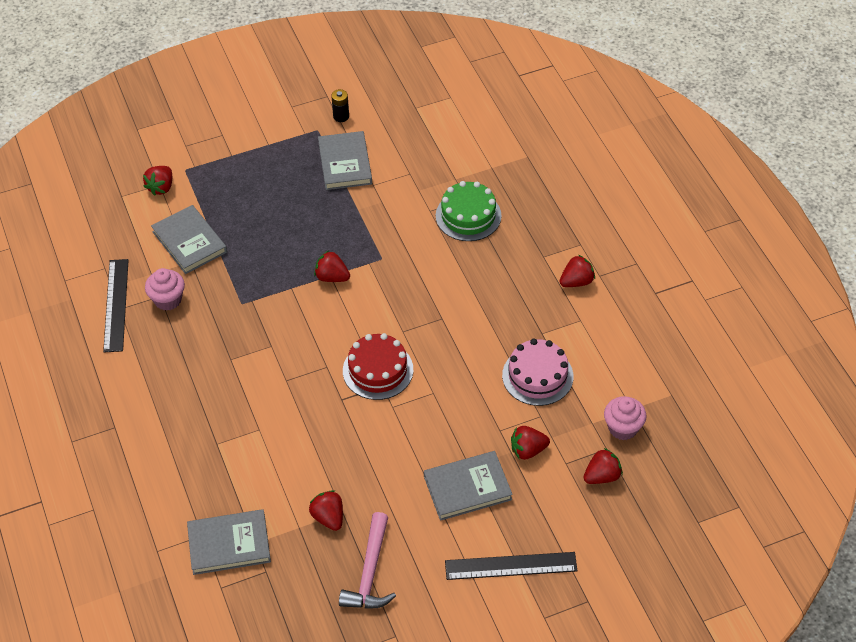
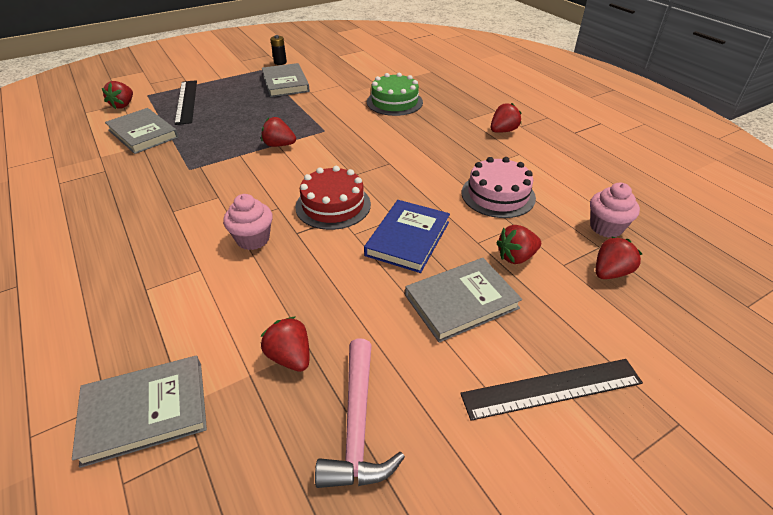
camera: 10 degrees left, 10 degrees down
(116, 305) = (55, 180): black ruler -> black ruler (186, 101)
(168, 300) = (112, 172): pink cupcake -> pink cupcake (253, 239)
(439, 418) = (408, 238): none -> blue book

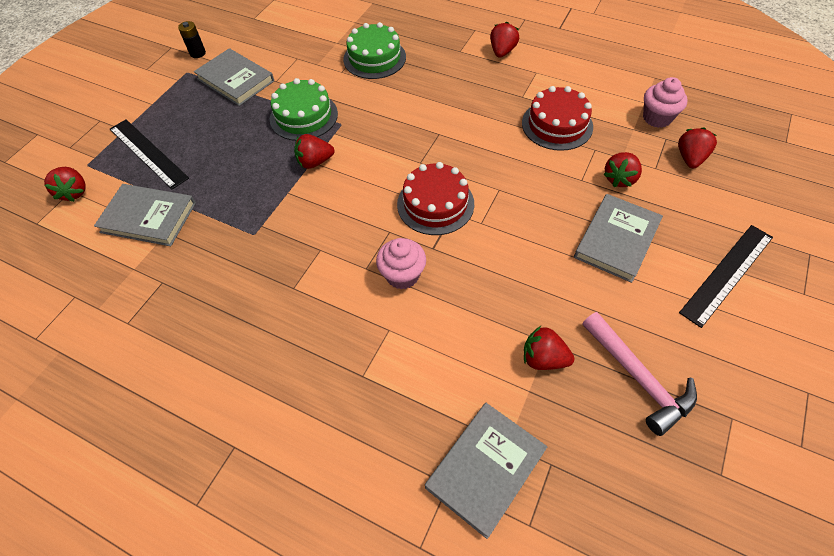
camera: 30 degrees left, 15 degrees up
(304, 117) = (303, 116): none -> green cake
(408, 238) = (527, 204): blue book -> none
(498, 195) = (557, 125): pink cake -> red cake

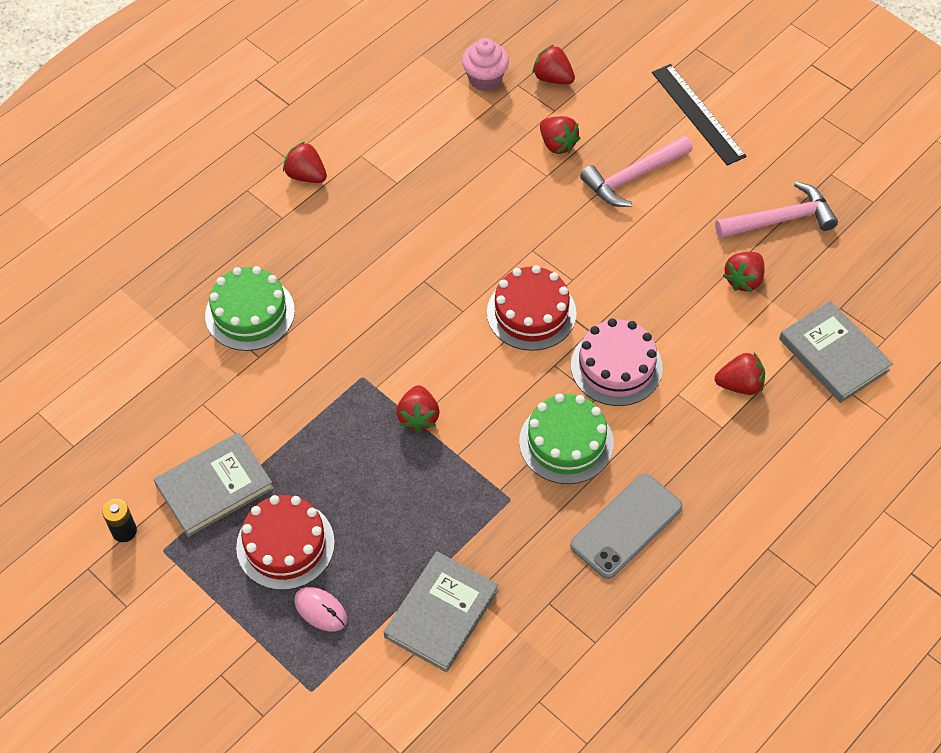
camera: 75 degrees left, 0 degrees up
(74, 192) = (360, 705): red strawberry -> red strawberry (740, 385)
(148, 153) = (320, 610): black ruler -> pink mouse
(240, 320) = (626, 526): none -> grey phone
(303, 116) = (329, 415): green cake -> green cake (566, 442)
(402, 275) = (616, 366): pink cupcake -> pink cake
(557, 125) = (458, 167): red cake -> red cake (285, 544)
(616, 240) = (633, 177): grey book -> pink hammer

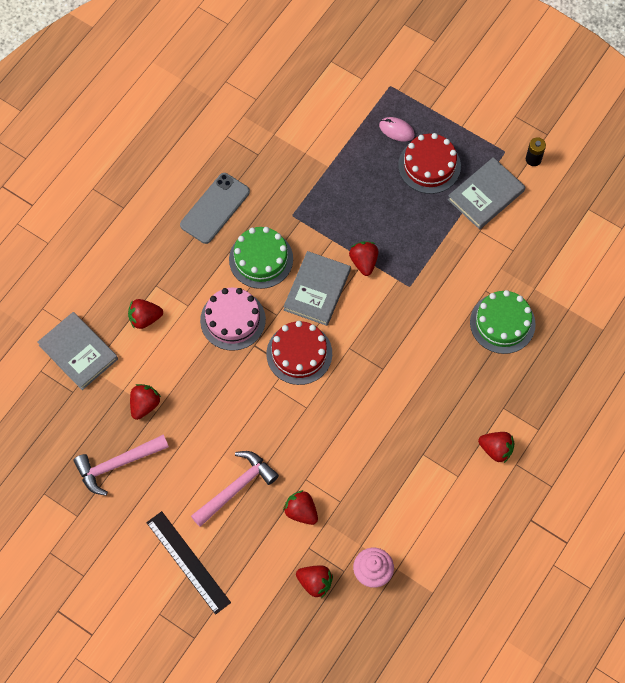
camera: 170 degrees right, 10 degrees up
(441, 613) = (323, 139): grey book -> grey book (317, 290)

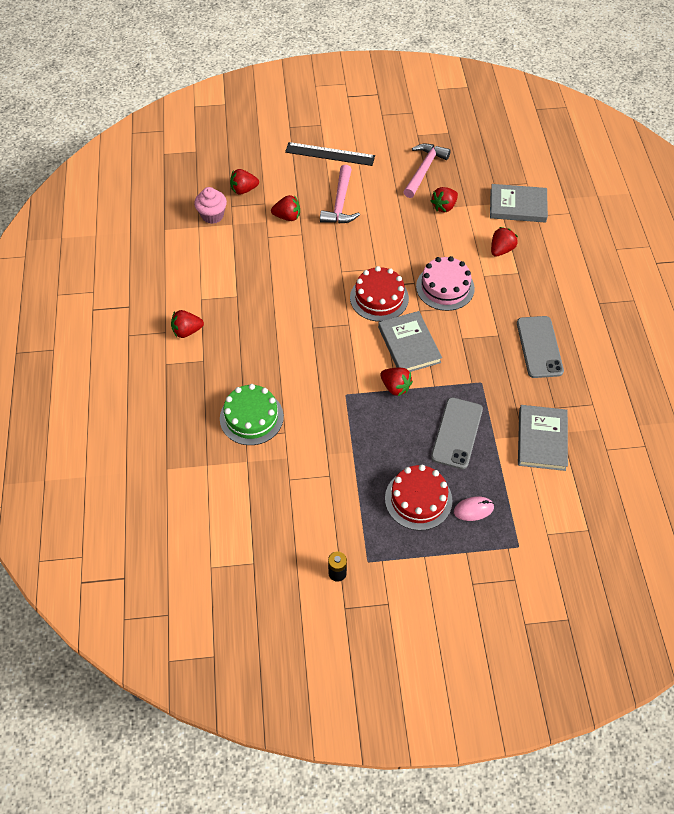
camera: 140 degrees right, 10 degrees down
(145, 405) = (444, 207): red strawberry -> red strawberry turned 60 degrees clockwise
(261, 259) = (469, 337): green cake -> none
(352, 191) = (457, 433): none -> grey phone
(486, 195) = (350, 509): grey book -> grey book (541, 439)

